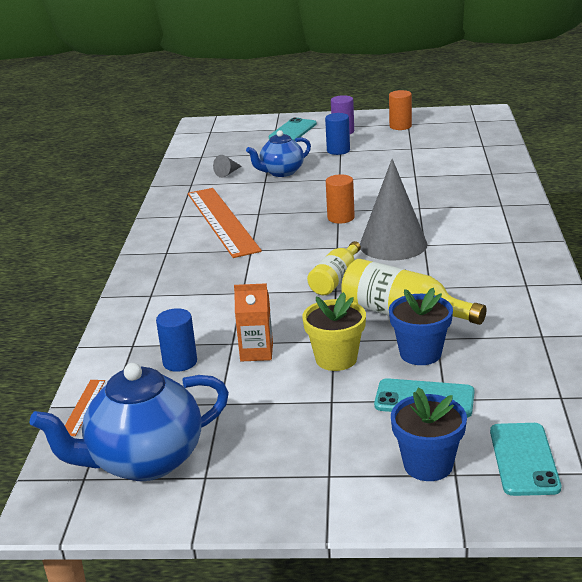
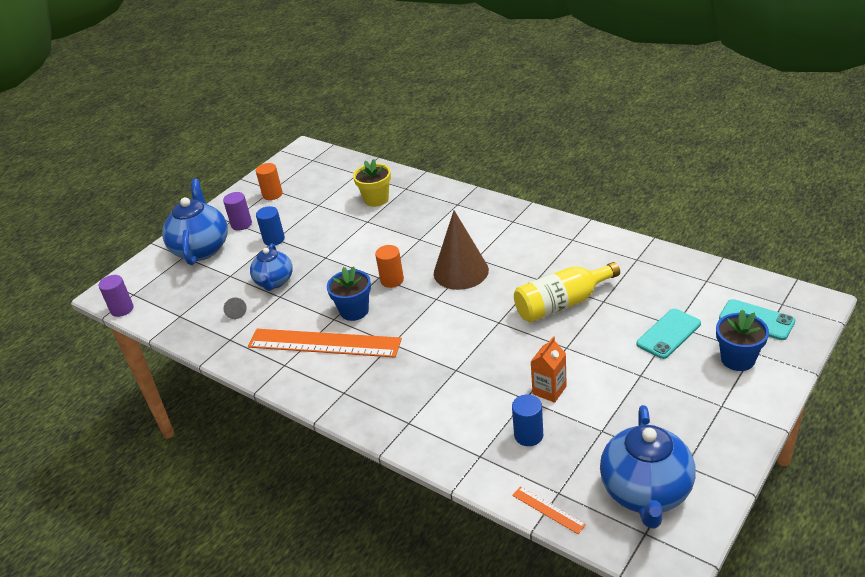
camera: 55 degrees left, 10 degrees up
(189, 135) = (122, 309): none -> purple cylinder
(292, 131) = (201, 248): turquoise phone -> blue teapot
(335, 279) = (484, 316): yellow bottle -> none
(336, 359) = (591, 355): yellow flower pot -> yellow flower pot (376, 199)
(393, 244) = (461, 271): grey cone -> brown cone
(420, 353) = (615, 315): blue flower pot -> blue flower pot (354, 311)

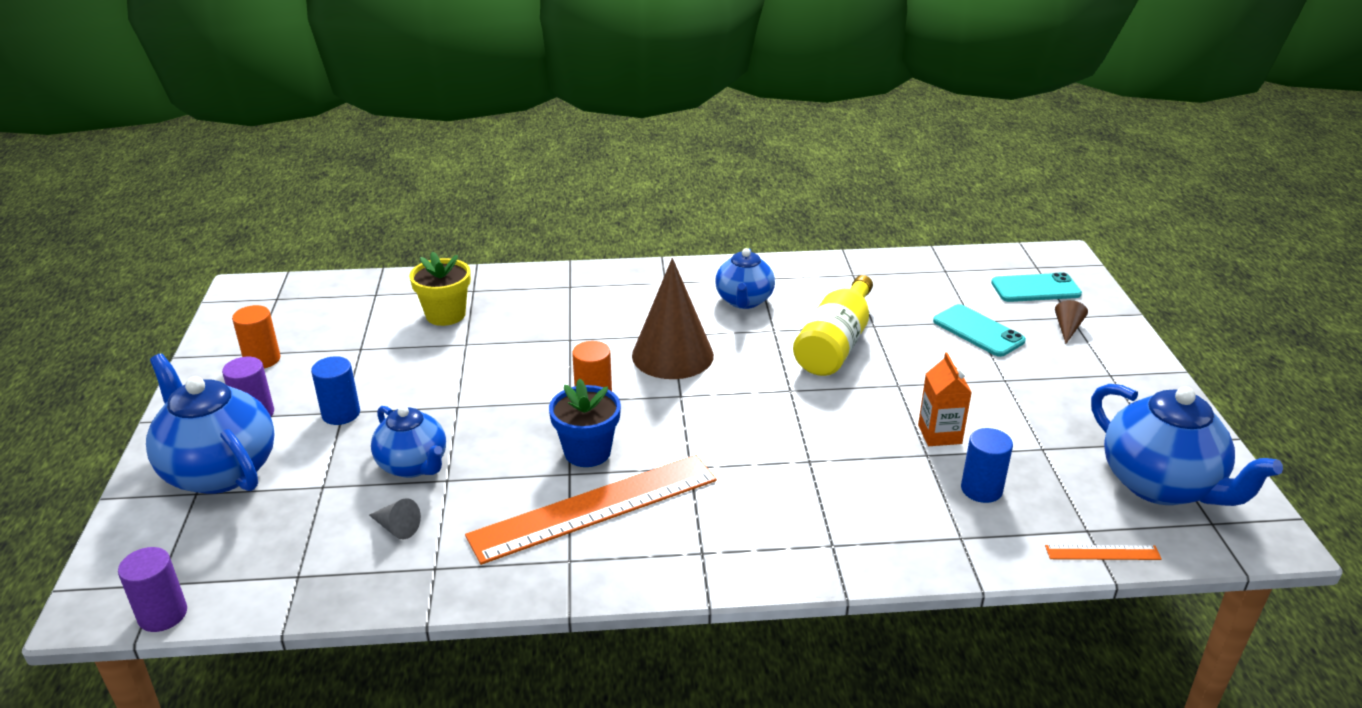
camera: 45 degrees left, 5 degrees down
(543, 252) = (744, 301): none -> blue teapot
(668, 334) = (978, 331): turquoise phone -> turquoise phone turned 45 degrees counterclockwise
(738, 359) = (1067, 328): blue flower pot -> brown cone

